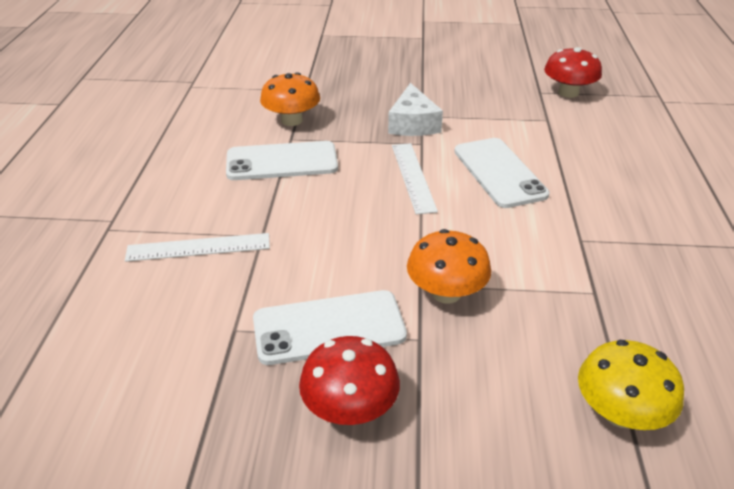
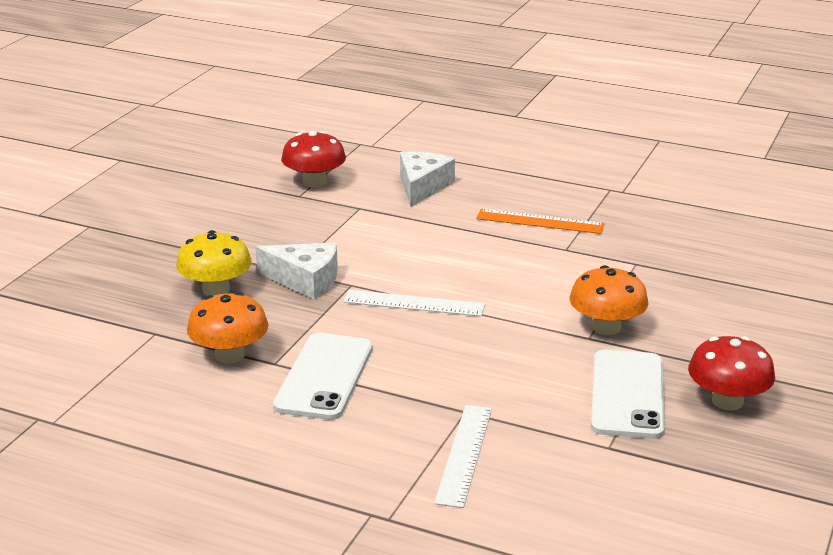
camera: 70 degrees left, 10 degrees down
(499, 172) = (438, 257): white phone -> none
(616, 139) = (422, 187): none -> white cheese
(620, 214) = (540, 221): none -> orange ruler
(620, 413) = (764, 292): yellow mushroom -> yellow mushroom (216, 290)

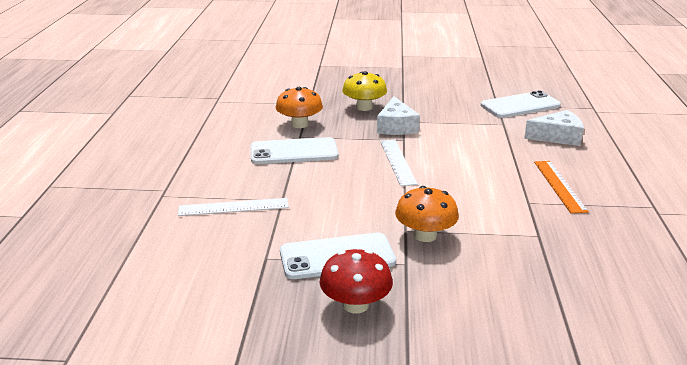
camera: 70 degrees right, 0 degrees up
(314, 182) = (520, 105): red mushroom -> white phone

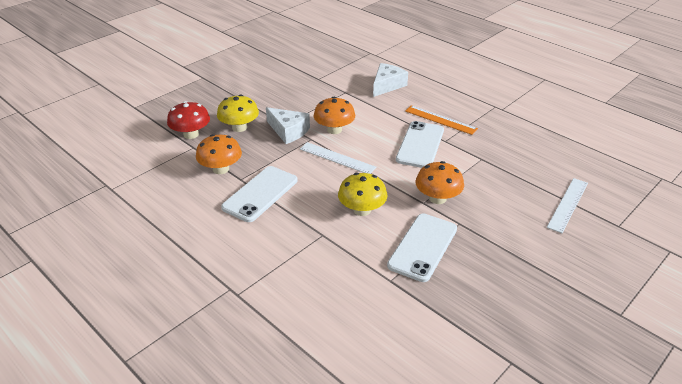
camera: 50 degrees left, 10 degrees up
(233, 207) = (304, 263): white ruler -> white ruler (567, 204)
(343, 203) = (362, 210): none -> yellow mushroom
(355, 304) = (482, 267): red mushroom -> red mushroom (191, 134)
(436, 143) = (334, 130): none -> orange mushroom
(520, 105) = (331, 72): white phone -> white phone (420, 145)

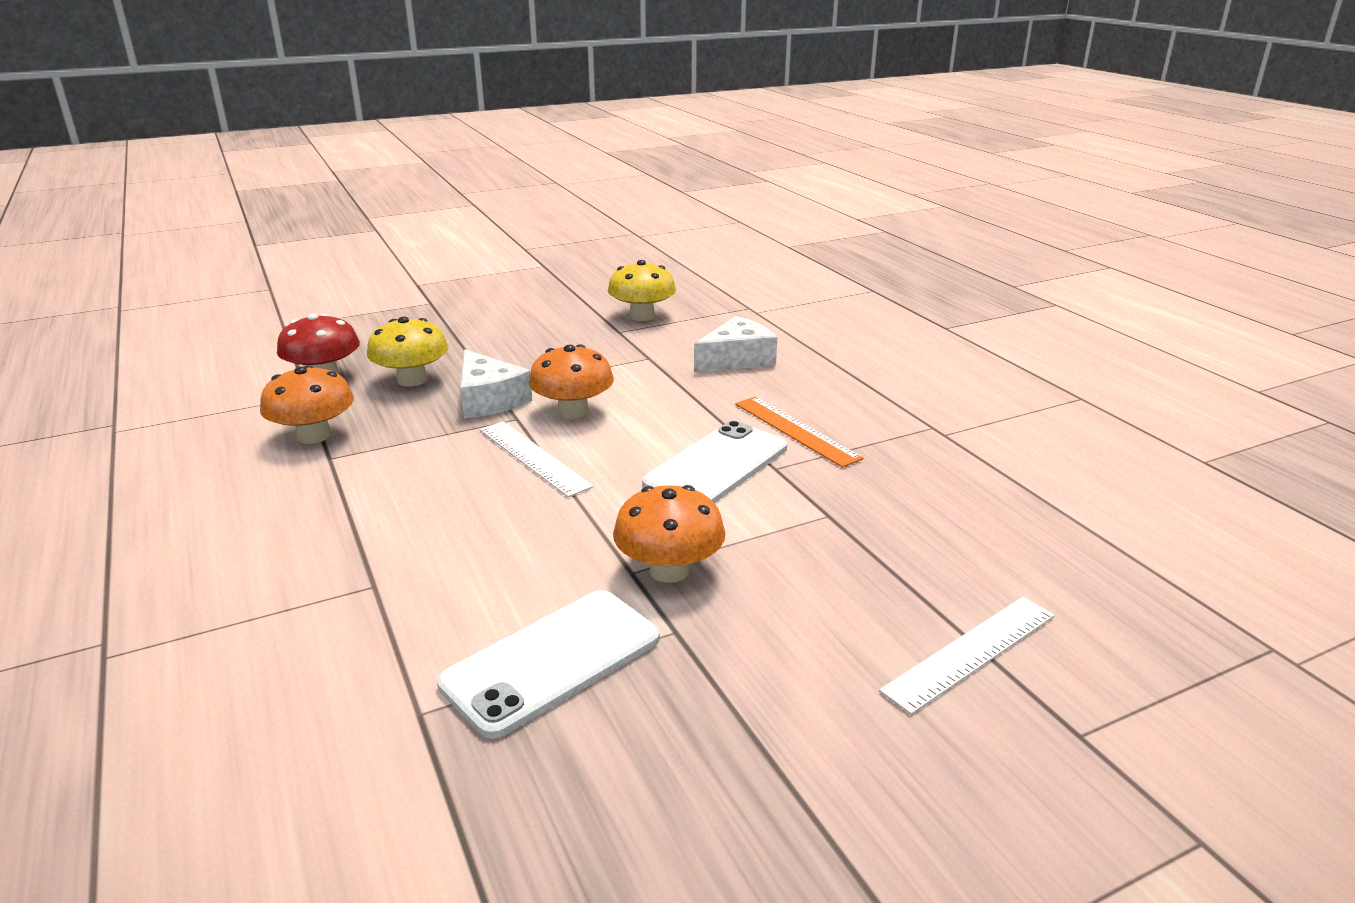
camera: 20 degrees right, 10 degrees down
(260, 194) = (336, 488): white phone -> none
(362, 210) = (494, 557): yellow mushroom -> yellow mushroom (642, 316)

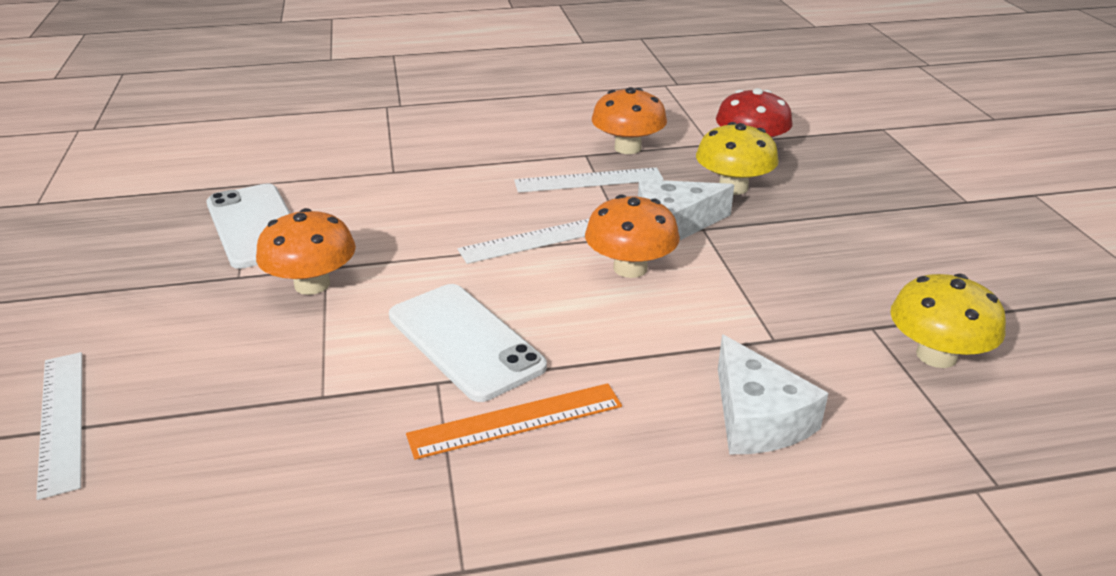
camera: 105 degrees right, 5 degrees up
(399, 448) = (588, 180): none -> white ruler

